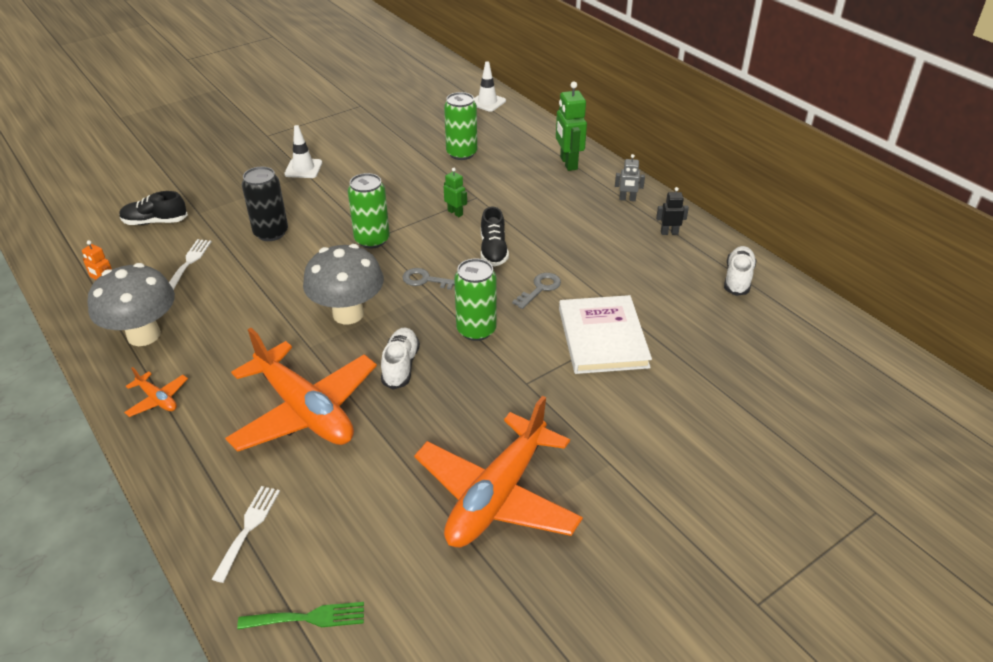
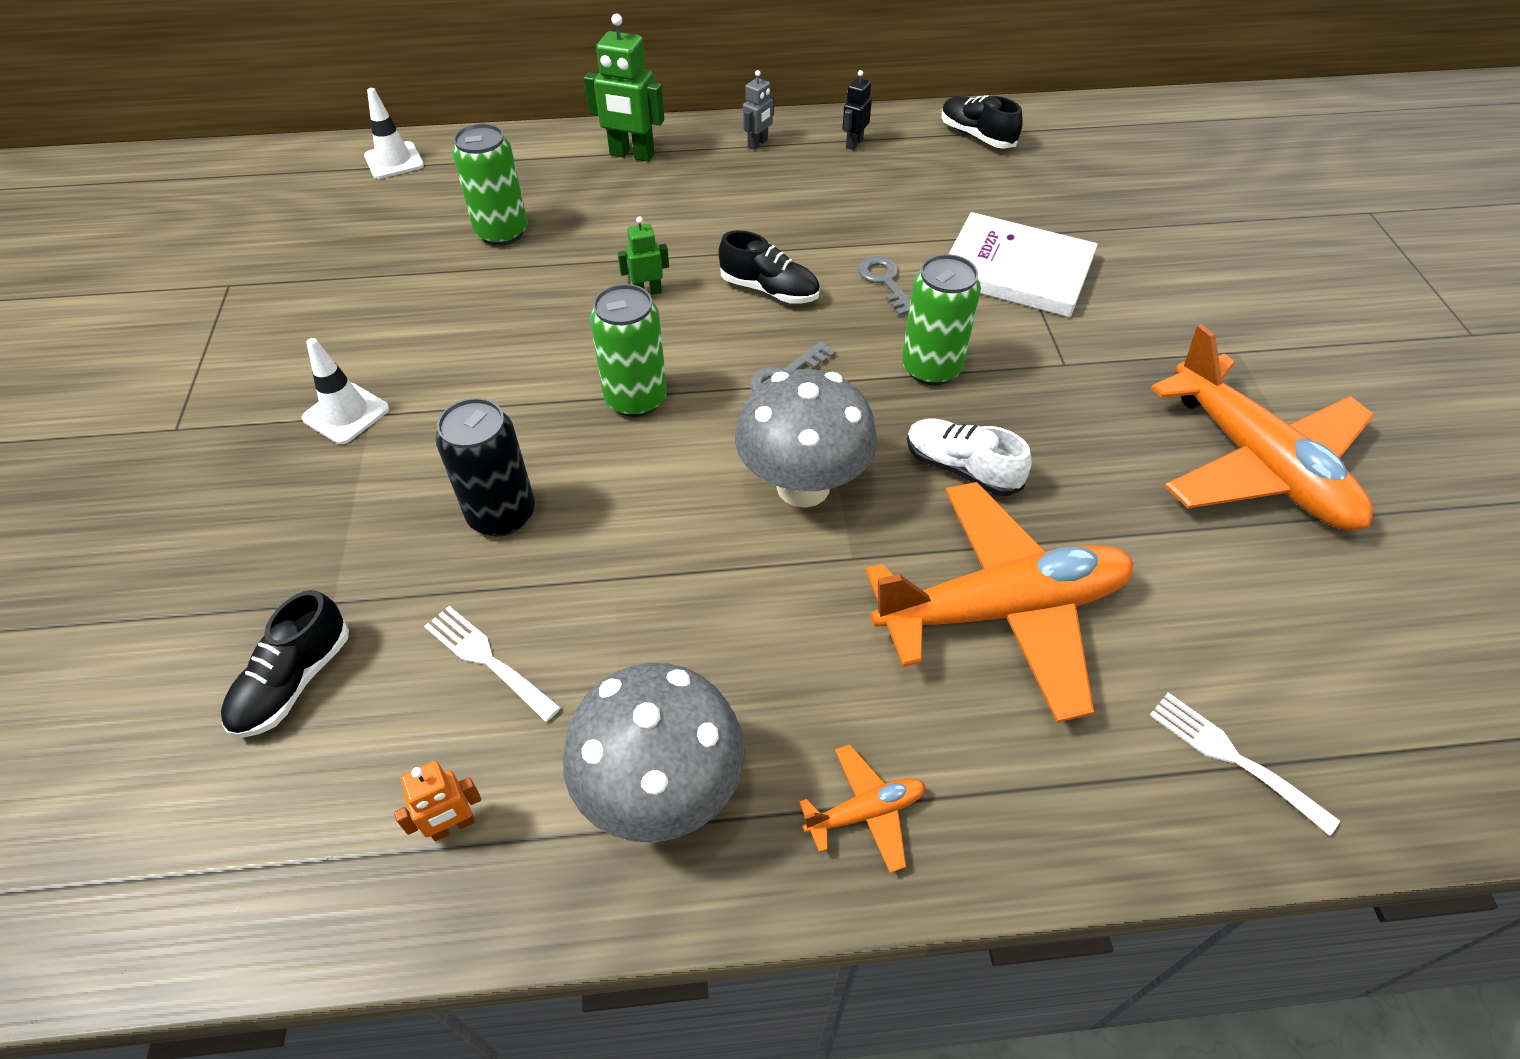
camera: 60 degrees left, 10 degrees up
(308, 618) = (1424, 732): green fork -> none
(738, 279) = (976, 136): white shoe -> black shoe

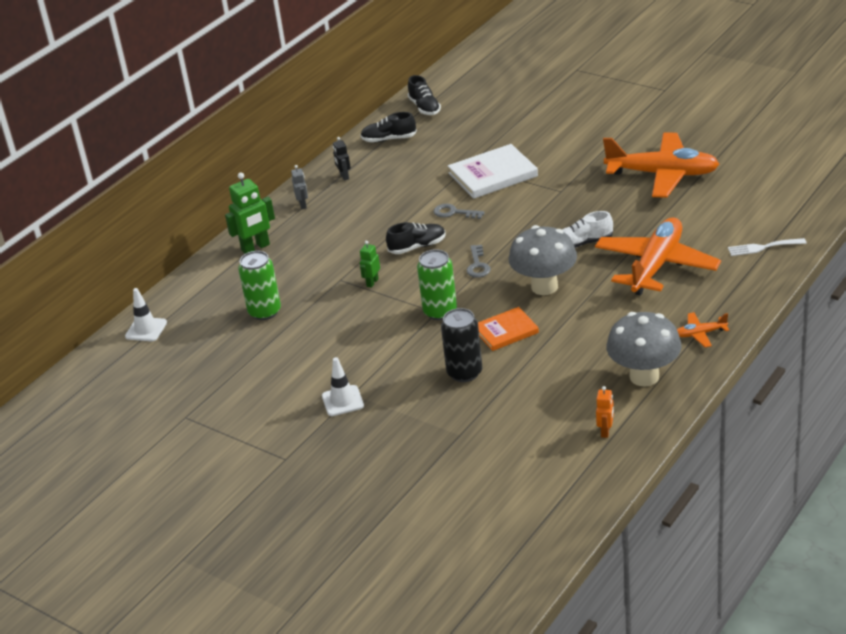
camera: 45 degrees left, 15 degrees down
(294, 682) = (492, 456): black shoe -> black shoe (424, 107)
(487, 659) = (538, 400): white fork -> none
(647, 505) = (506, 331): none -> orange book
(865, 812) = (700, 334): orange plane -> orange plane turned 120 degrees counterclockwise
(931, 368) = (521, 225): green can -> none

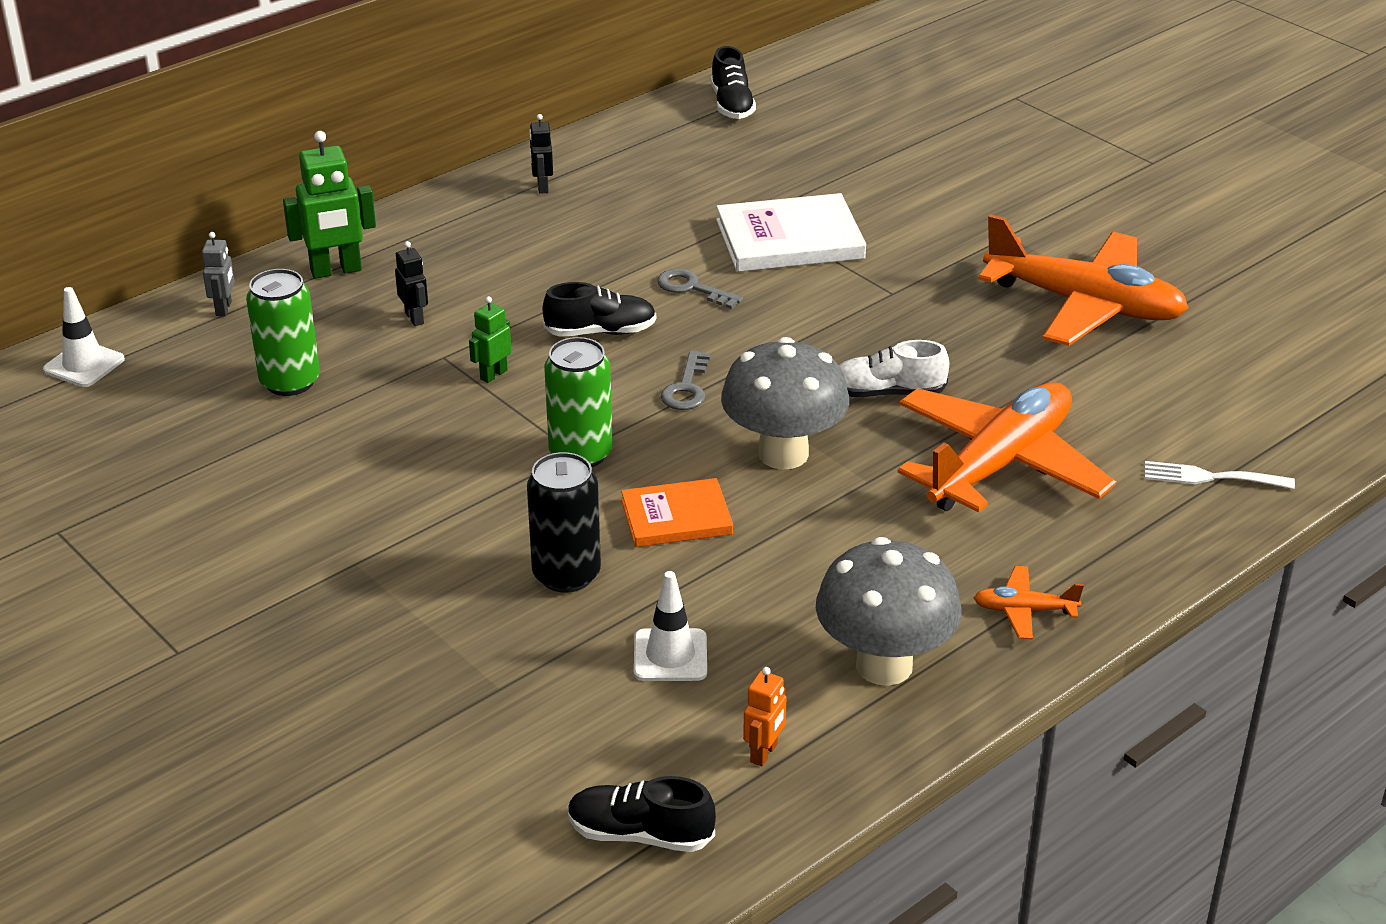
camera: 10 degrees right, 0 degrees up
(303, 205) = (451, 218): grey robot -> grey robot (224, 308)
(313, 263) = (415, 318): none -> black robot
(342, 401) = (331, 572): white traffic cone -> white traffic cone (670, 656)
(389, 139) = (647, 143): black shoe -> black shoe (640, 834)

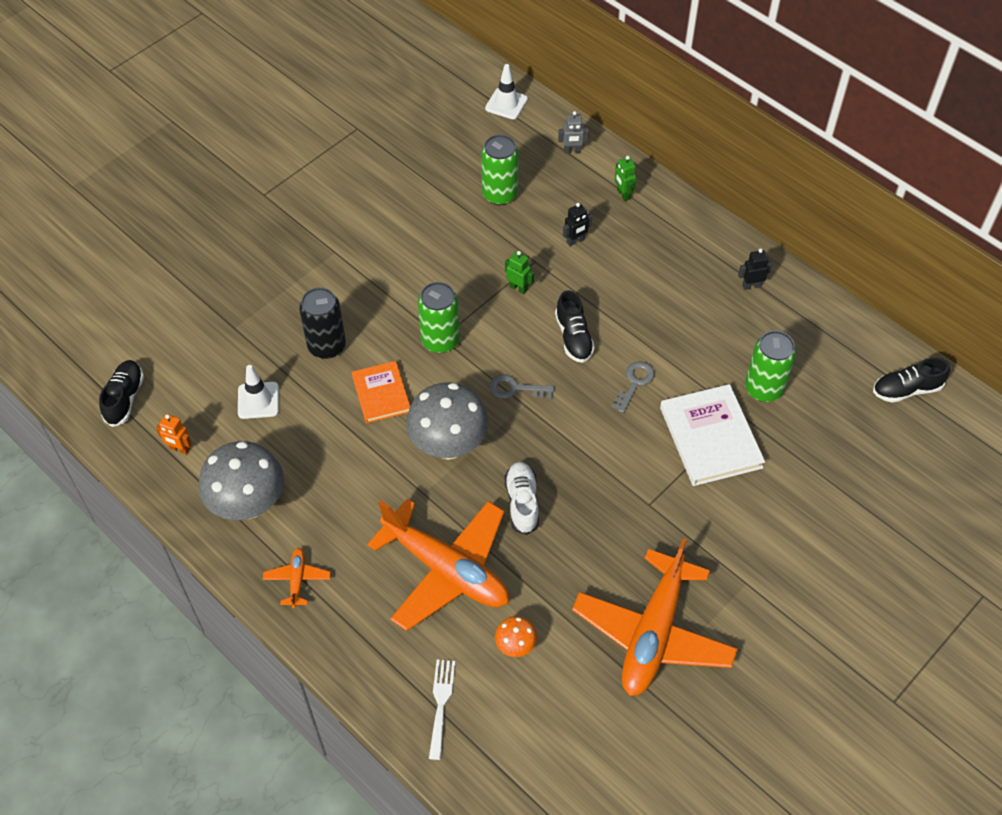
camera: 85 degrees right, 20 degrees up
(336, 271) = (623, 194): green robot -> green robot, size x0.55
(716, 195) = (763, 389): none -> green can
(1114, 411) = (515, 646): none -> orange mushroom

